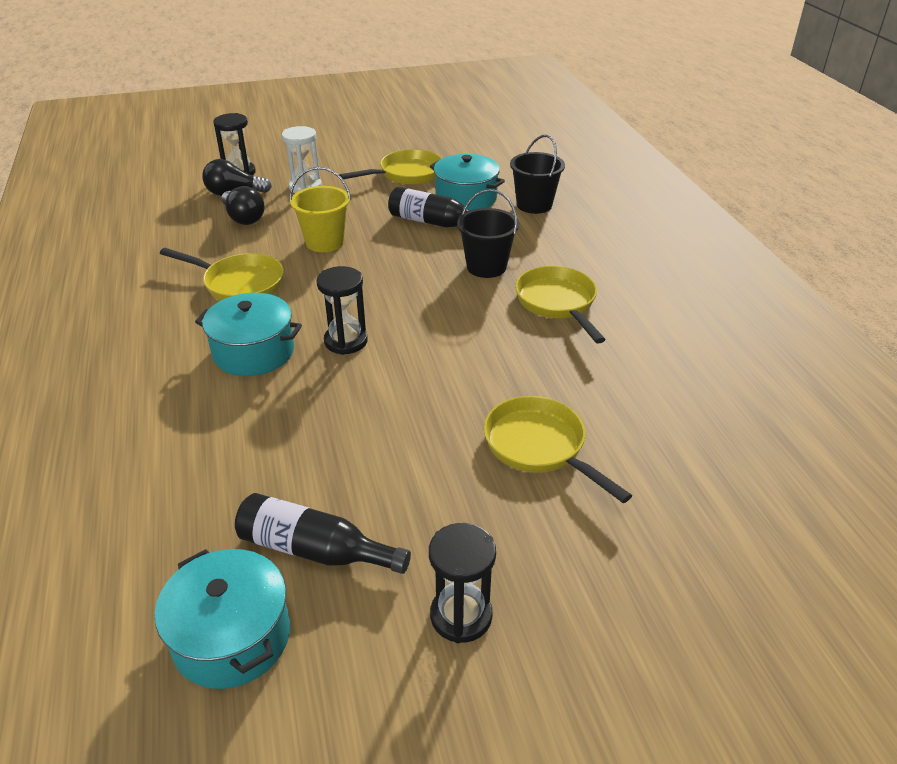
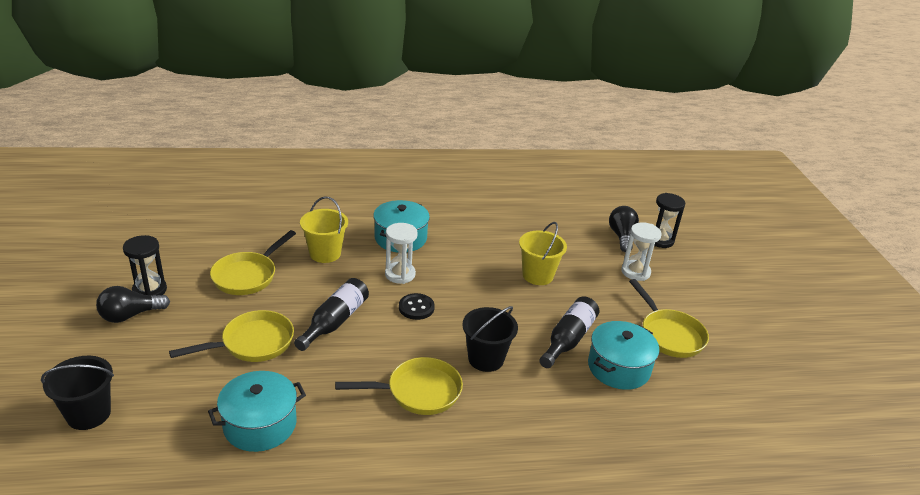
camera: 95 degrees right, 5 degrees down
(232, 636) = (188, 225): turquoise pot -> turquoise pot (260, 424)
(239, 284) = (483, 235): yellow pan -> yellow pan (248, 275)
(243, 218) = (579, 240): black light bulb -> black light bulb (130, 315)
(306, 420) = (325, 253): none -> yellow bucket
(315, 550) = (223, 250): black bottle -> black bottle (335, 321)
(346, 341) = (400, 274): black hourglass -> white hourglass
(414, 320) = (416, 308): none -> black button
(534, 205) = (605, 416): black bucket -> black bucket (88, 414)

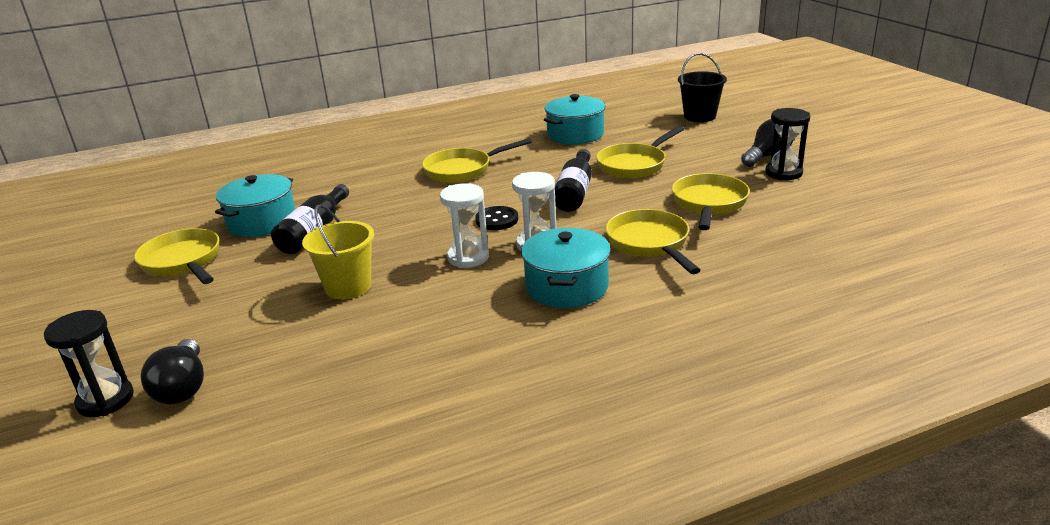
camera: 170 degrees right, 5 degrees down
(325, 253) = (650, 243): yellow bucket -> yellow pan
(486, 359) = (406, 200): black bucket -> none
(635, 272) = (189, 328): white hourglass -> white hourglass (468, 257)

